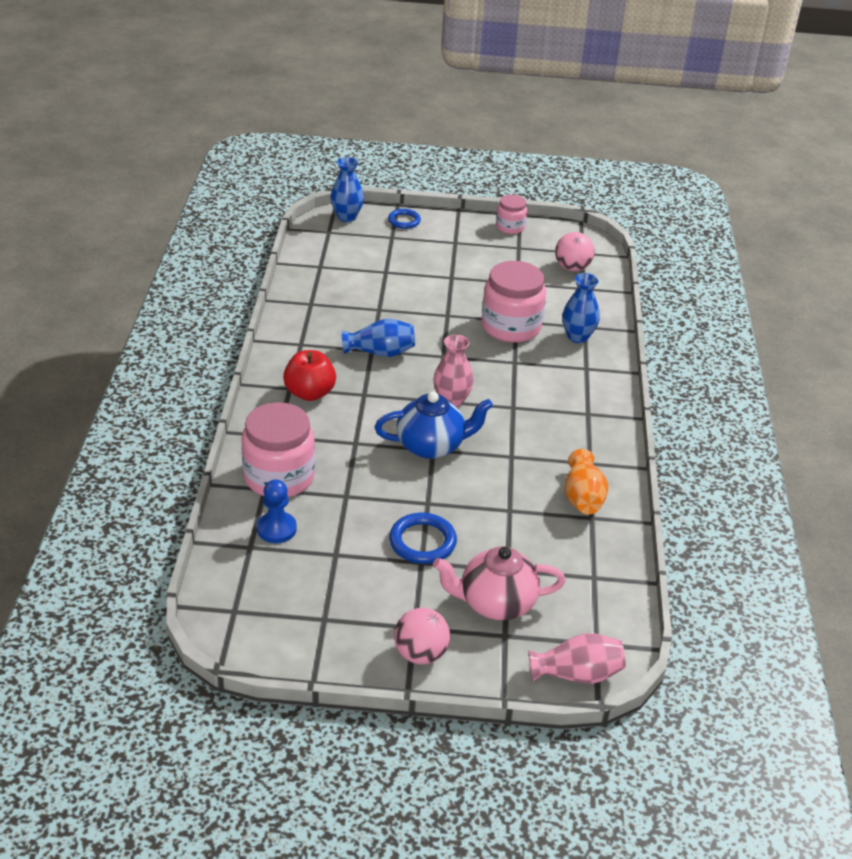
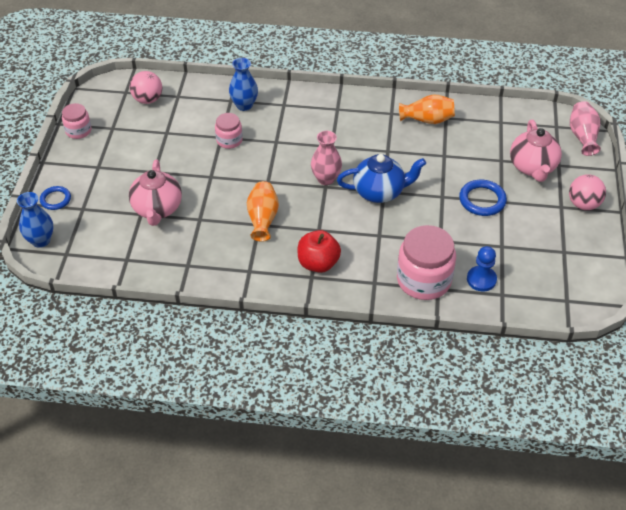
camera: 85 degrees left, 10 degrees up
(380, 352) = (262, 219): blue vase -> orange vase
(392, 281) = (157, 209): none -> pink teapot
(432, 446) = (379, 192): blue teapot -> blue teapot turned 90 degrees clockwise
(511, 327) = (229, 140): pink jar -> pink jar, size x0.54

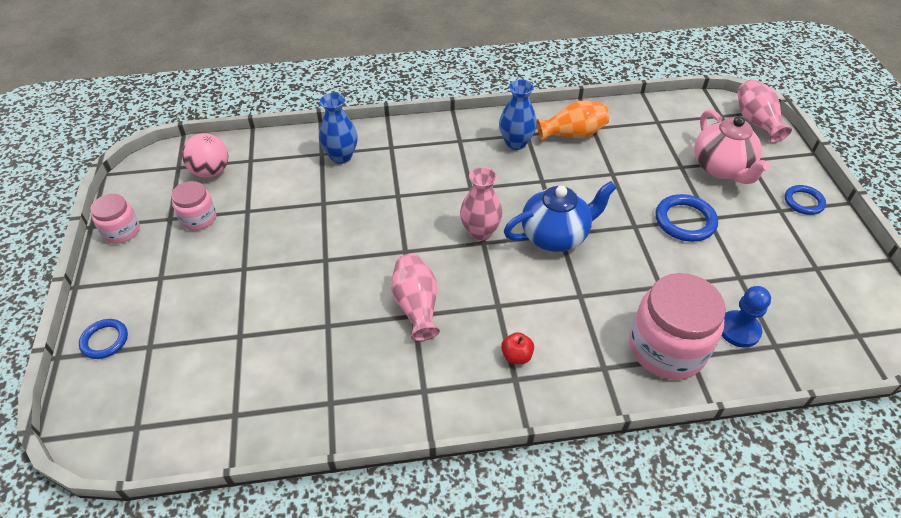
camera: 15 degrees left, 0 degrees up
(41, 240) = (92, 413): blue vase -> blue vase (516, 143)
(157, 209) = (262, 323): pink teapot -> none
(229, 140) = (335, 205): pink jar -> pink jar (198, 218)
(262, 219) = (416, 306): orange vase -> pink vase
(318, 263) = (516, 356): red apple -> red apple, size x0.52
(583, 204) = (803, 202): pink ball -> blue ring

